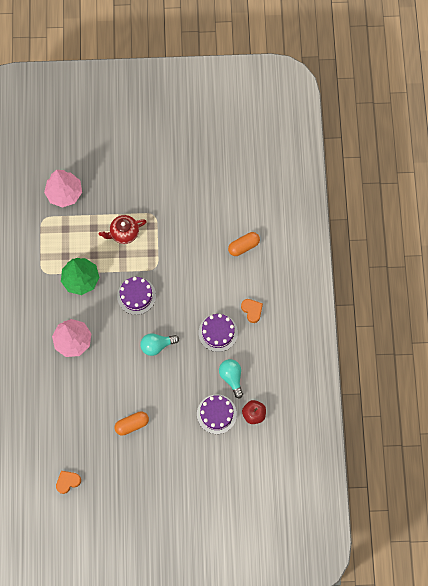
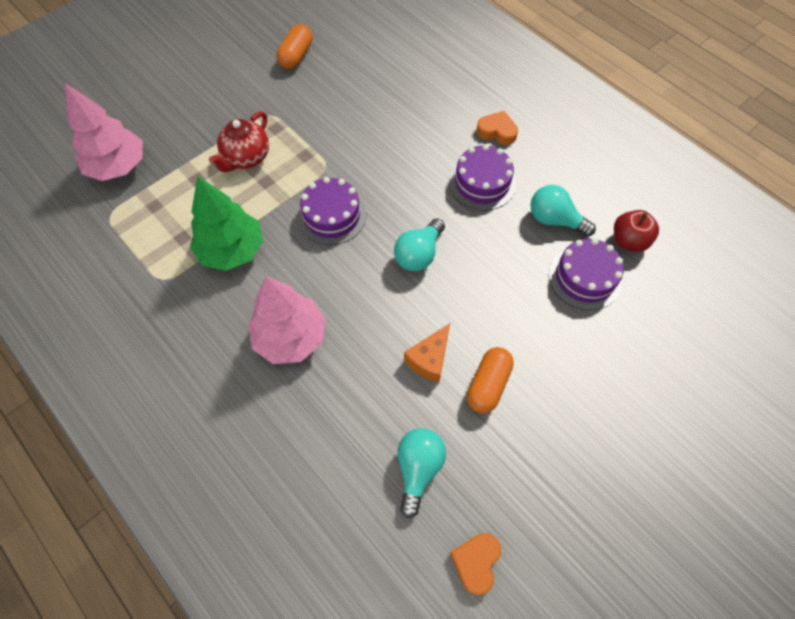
camera: 40 degrees left, 10 degrees down
(77, 433) = (418, 469): none -> turquoise light bulb
(119, 395) = (429, 359): none -> orange cheese
(243, 246) = (415, 76): orange capsule -> orange capsule (296, 56)

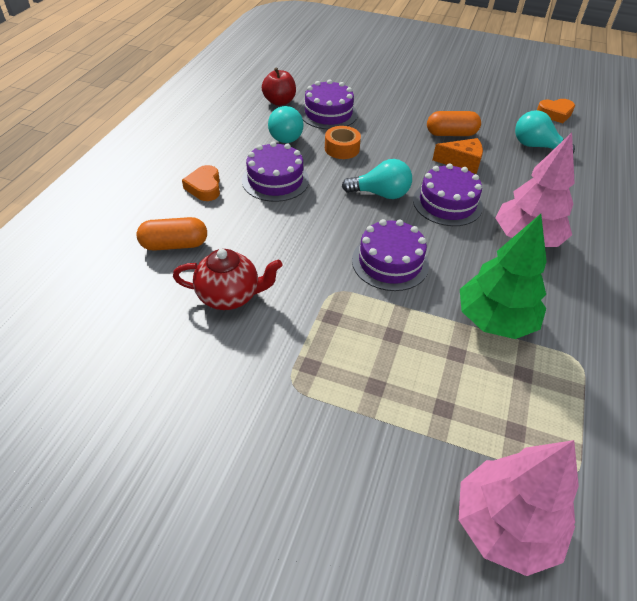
camera: 120 degrees left, 15 degrees down
(246, 158) = (375, 372): red teapot -> red teapot (230, 296)
(296, 56) = (162, 409): orange capsule -> orange capsule (174, 245)
(375, 302) = (447, 203): none -> purple cake
(418, 469) = (536, 146): turquoise light bulb -> turquoise light bulb turned 45 degrees clockwise
(508, 258) = (342, 148): none -> orange tape

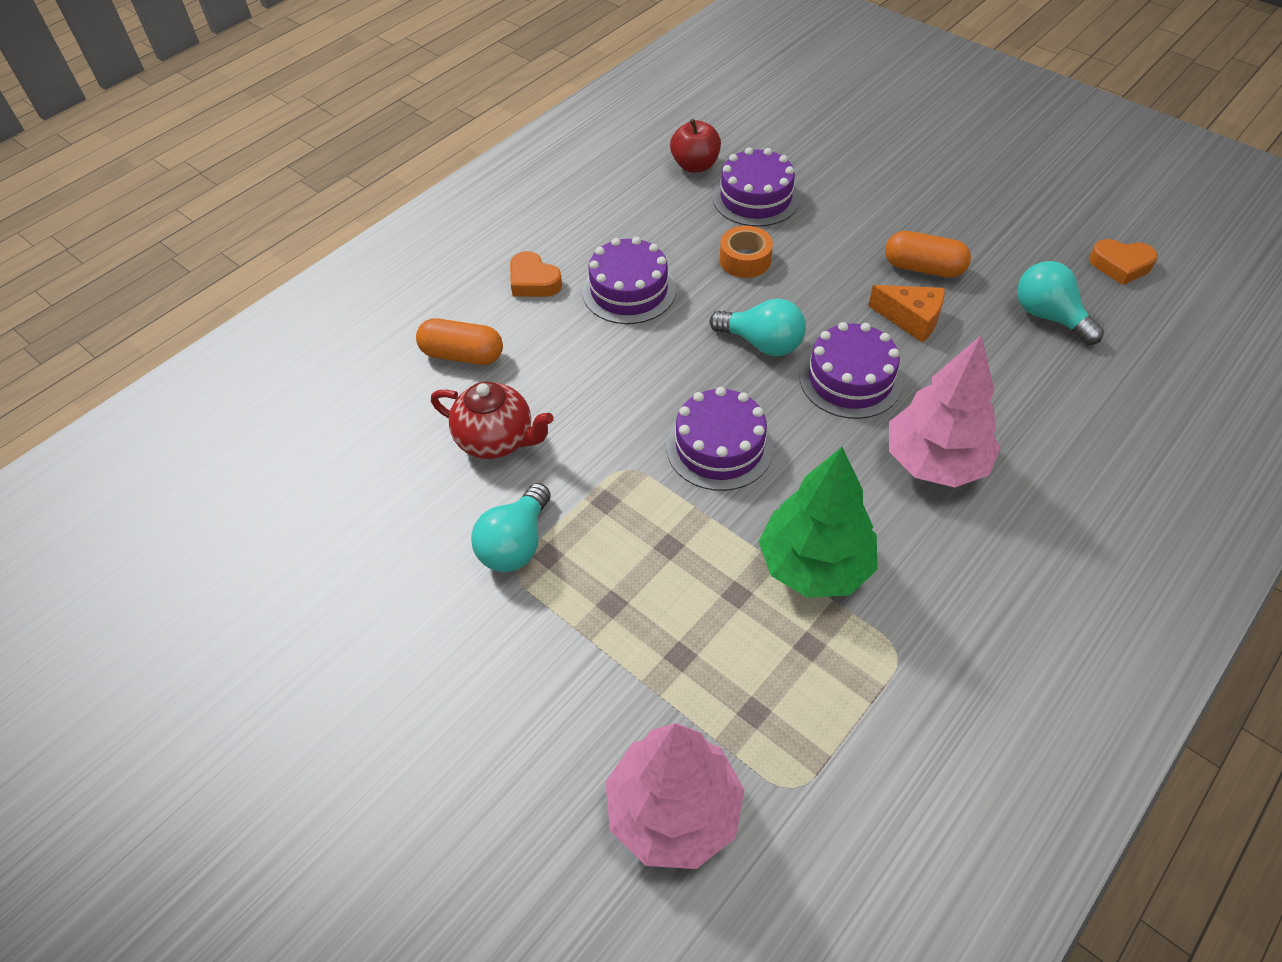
camera: 25 degrees right, 5 degrees up
(204, 187) = (533, 281): orange heart -> orange heart turned 60 degrees counterclockwise
(286, 135) = (677, 223): turquoise light bulb -> turquoise light bulb (516, 544)

